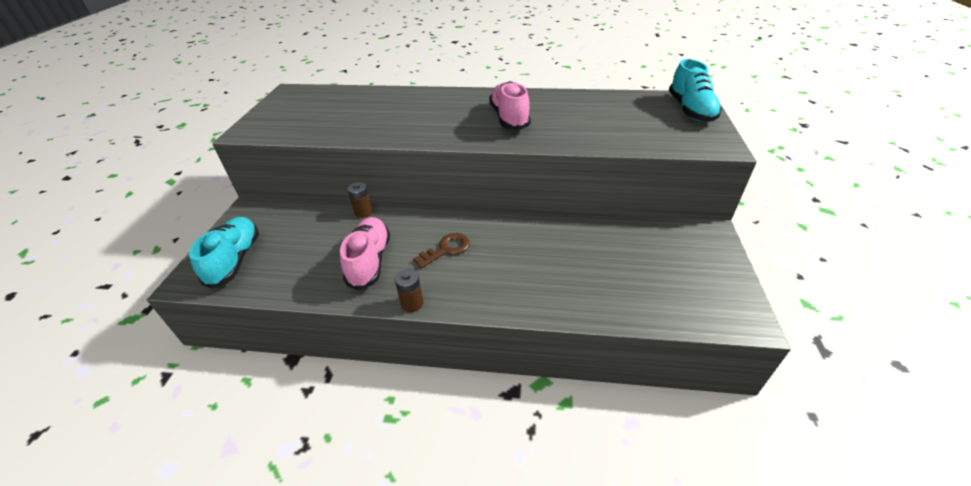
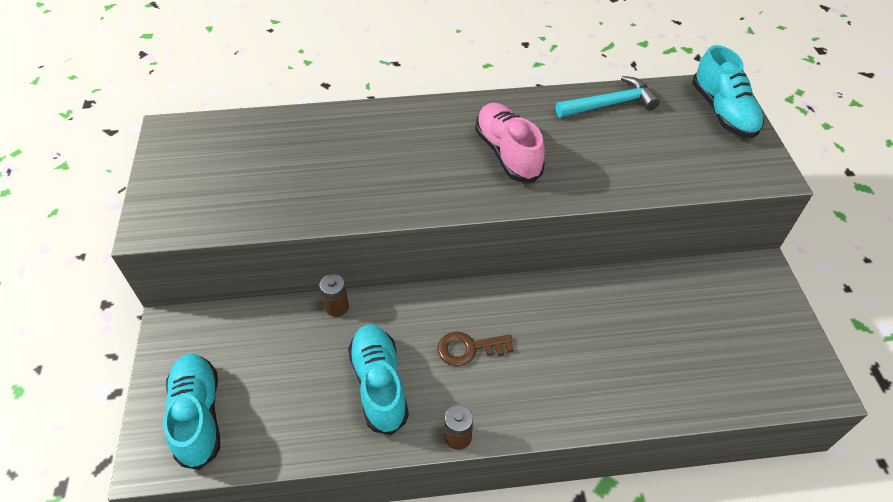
camera: 15 degrees left, 10 degrees up
(369, 261) = (379, 384): pink shoe -> turquoise shoe
(447, 249) = (468, 348): brown key -> brown key turned 135 degrees counterclockwise
(600, 100) = (610, 104): none -> turquoise hammer

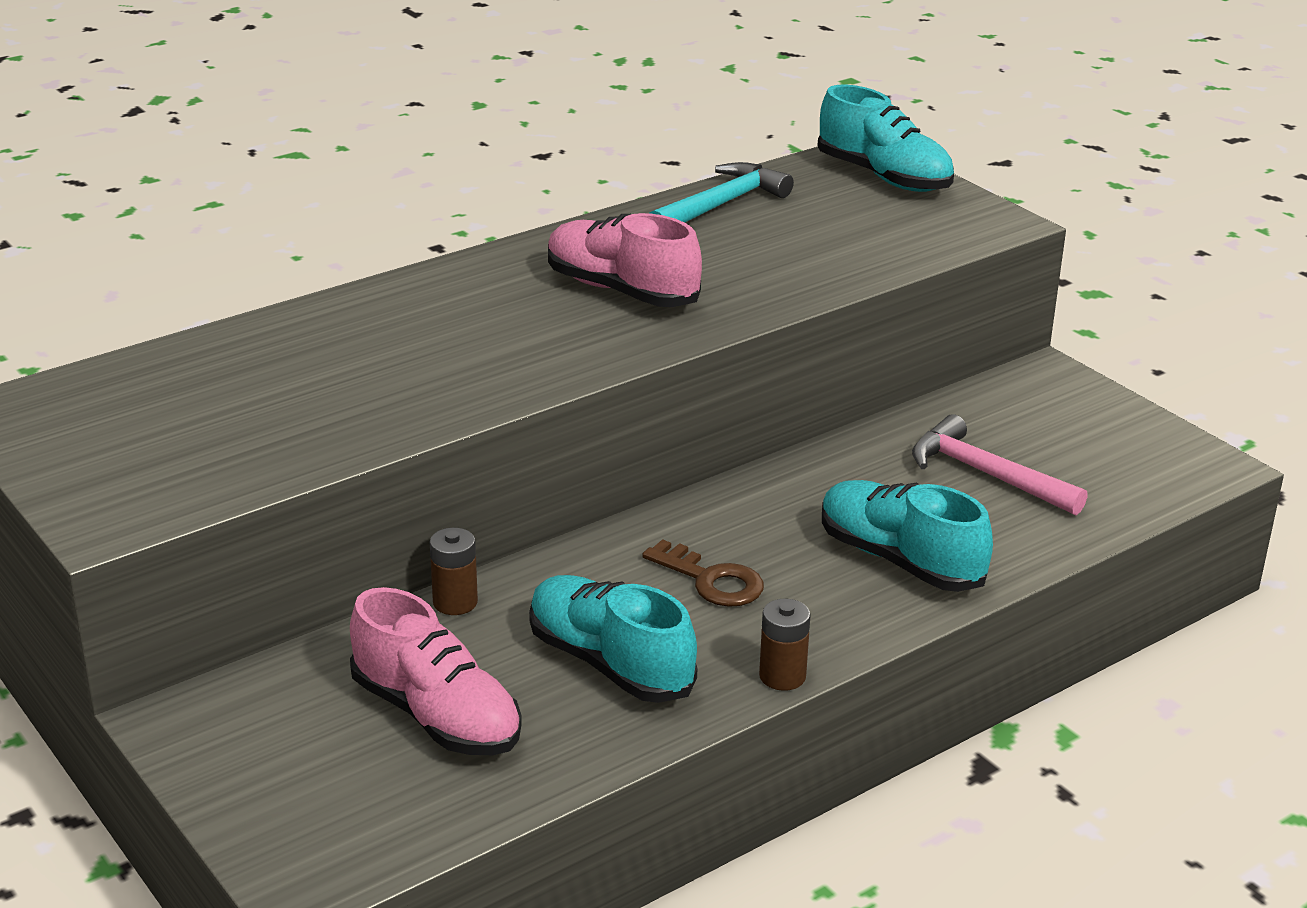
camera: 30 degrees left, 20 degrees down
(198, 415) = (338, 801): turquoise shoe -> turquoise shoe (900, 560)
(277, 380) = (437, 716): none -> pink shoe
(468, 348) = (712, 580): brown key -> brown key turned 105 degrees counterclockwise
(673, 335) = (986, 475): none -> pink hammer

